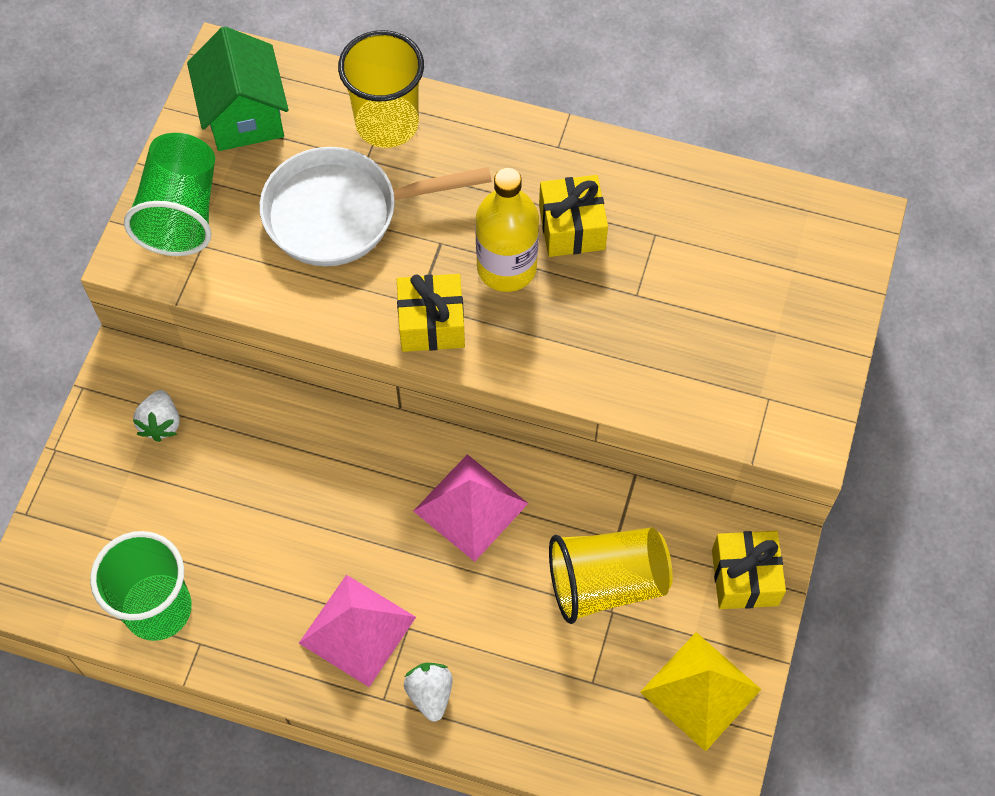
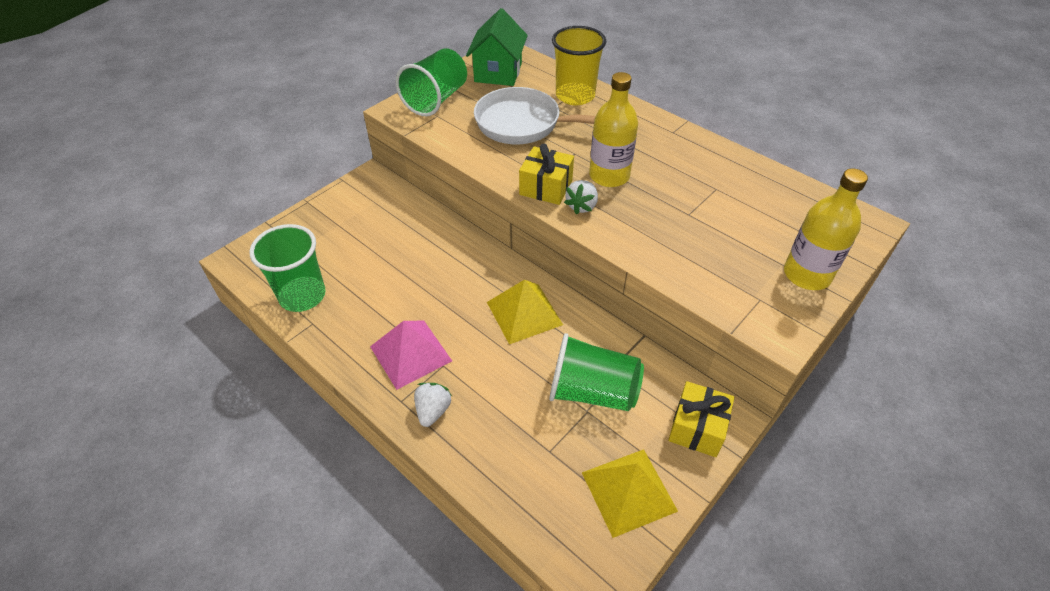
camera: 25 degrees right, 15 degrees down
(161, 423) = (371, 209): white strawberry -> white strawberry (582, 206)
(470, 507) = (524, 313): pink pyramid -> yellow pyramid
(572, 227) = (662, 169): yellow gift -> none
(606, 583) = (592, 391): yellow cup -> green cup
(810, 337) = (807, 275): none -> yellow bottle

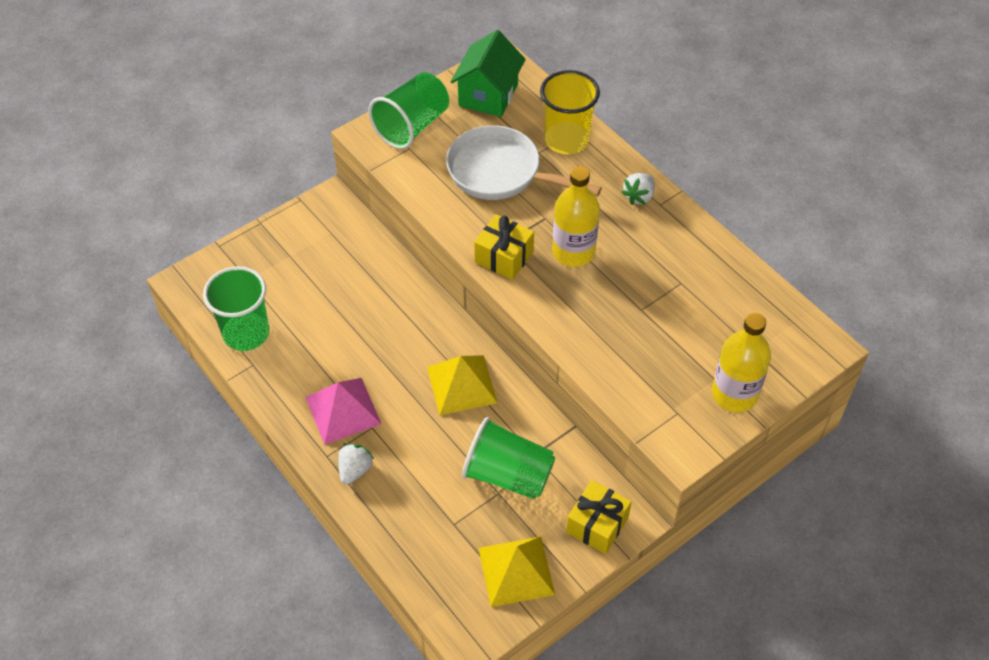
camera: 10 degrees right, 5 degrees up
(582, 206) = (535, 284): white strawberry -> white strawberry (639, 196)

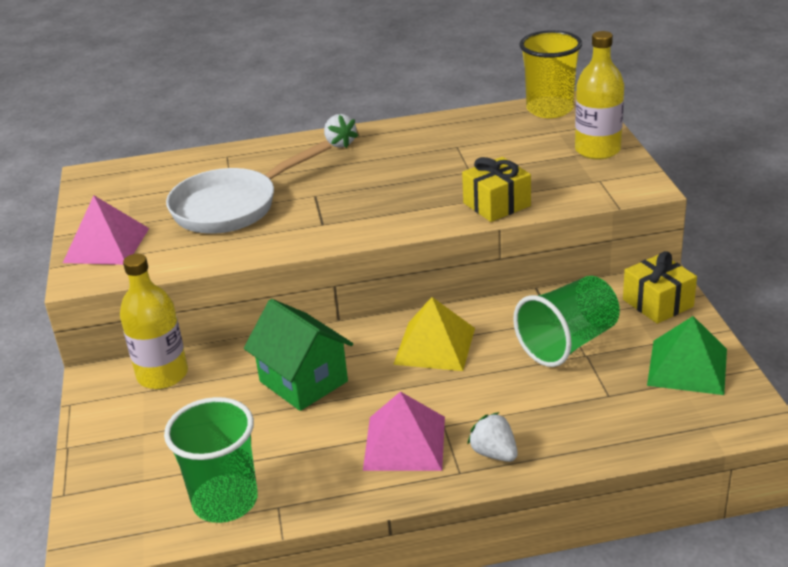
camera: 60 degrees left, 20 degrees down
(412, 126) = (106, 245): green cup -> pink pyramid
(488, 95) = (123, 191): green house -> green house (303, 381)
(504, 257) = (340, 228): yellow gift -> yellow gift (497, 204)
(516, 570) = (687, 366): yellow pyramid -> green pyramid
(566, 140) = (232, 163): yellow cup -> yellow cup (549, 109)
(573, 252) = (371, 189): yellow bottle -> yellow bottle (162, 375)

